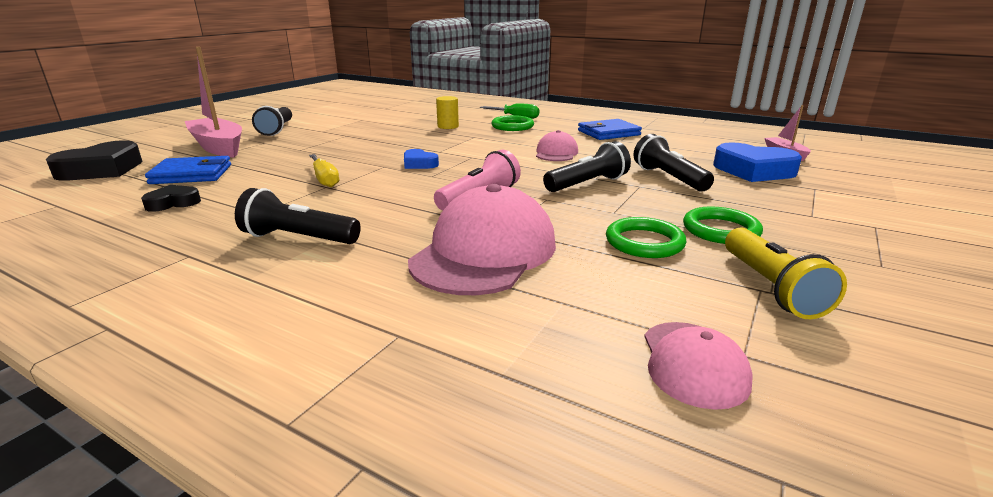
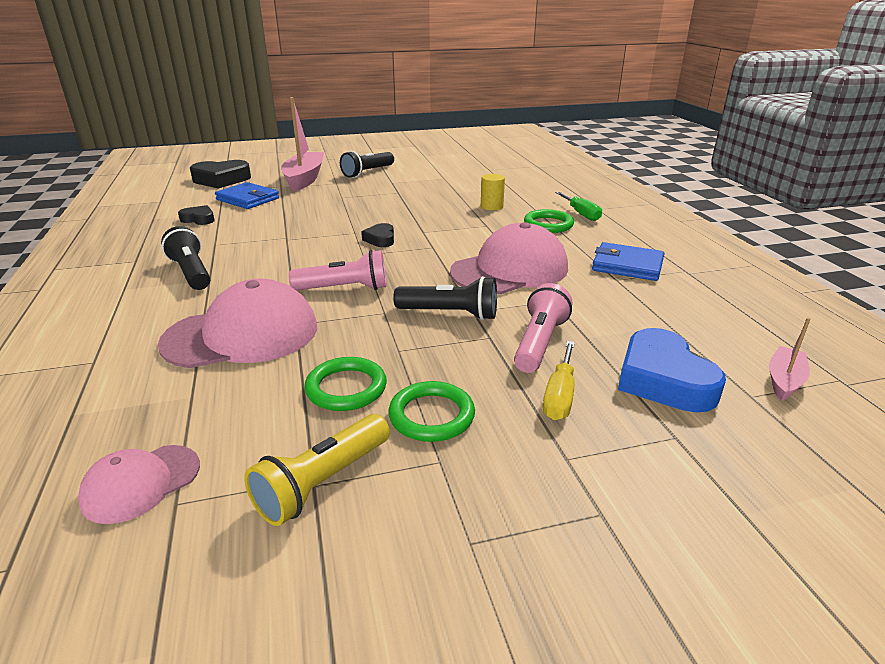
camera: 45 degrees right, 5 degrees up
(325, 179) = (297, 231): yellow screwdriver -> yellow screwdriver (559, 396)
(419, 164) = (380, 239): blue heart -> black heart
(556, 153) = (510, 270): pink cap -> pink cap, size x1.89
(668, 178) = (539, 342): black flashlight -> pink flashlight

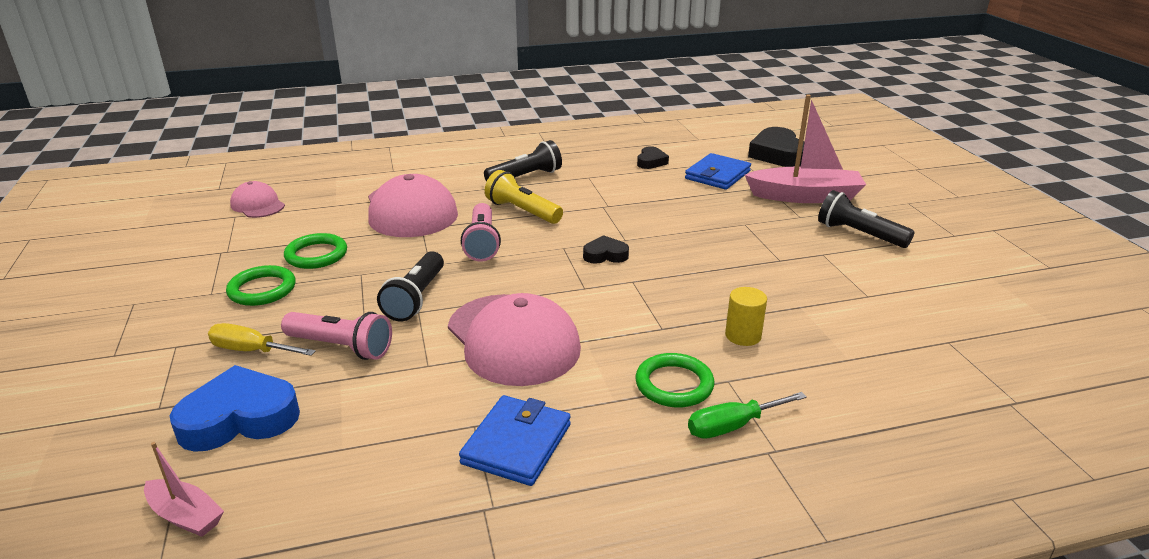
camera: 90 degrees right, 0 degrees up
(323, 483) = (220, 254): yellow flashlight -> yellow flashlight (522, 211)

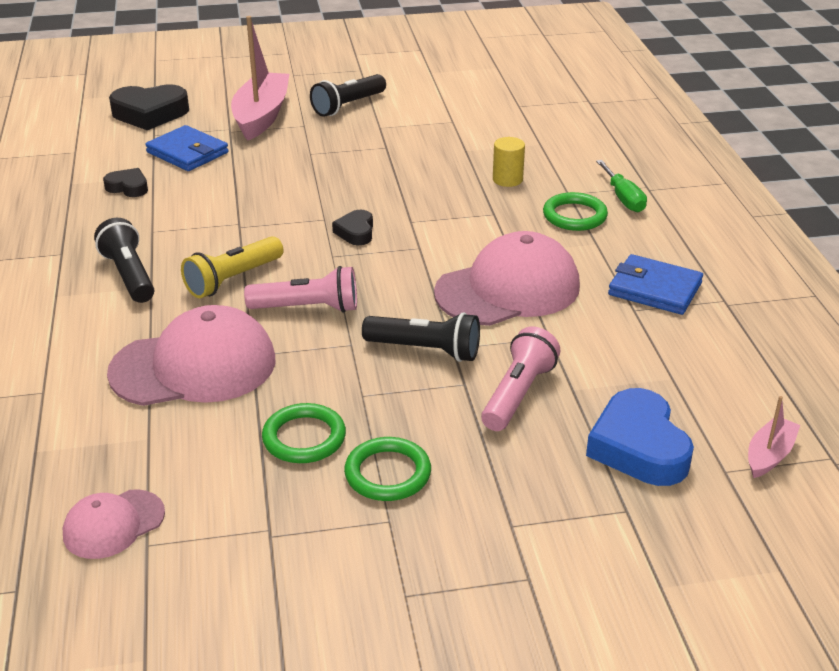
camera: 85 degrees left, 5 degrees up
(251, 350) = (523, 459): yellow screwdriver -> none

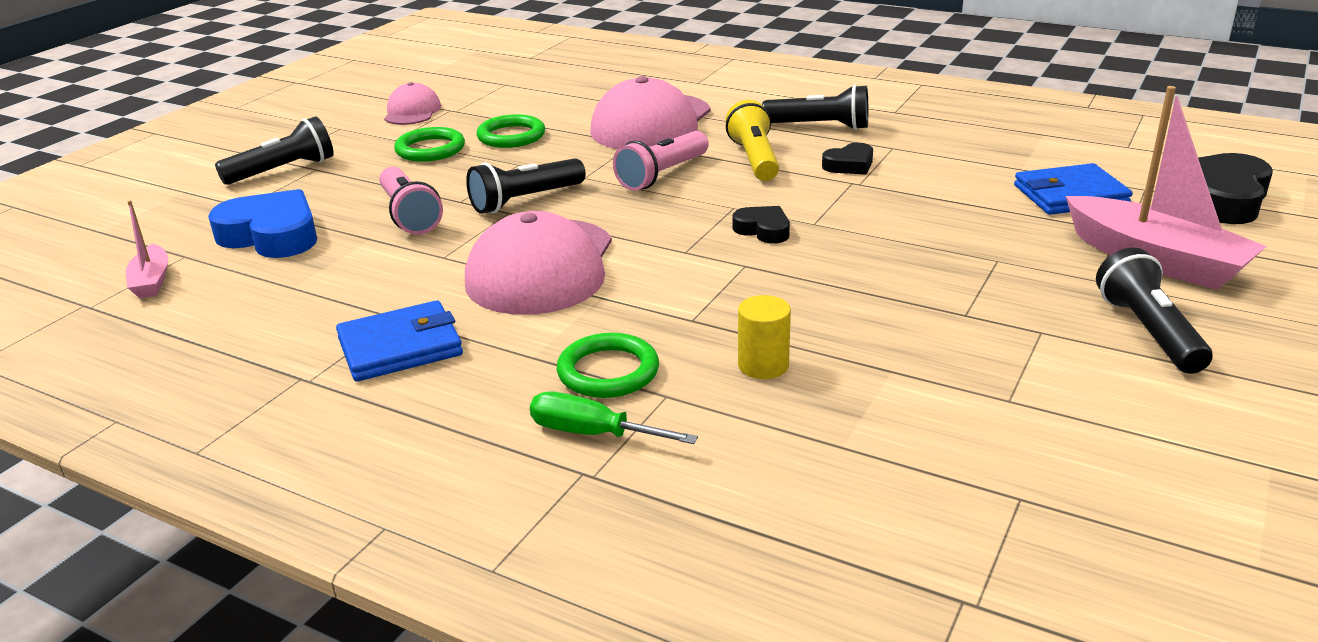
camera: 130 degrees right, 5 degrees down
(113, 524) = (536, 80): pink cap -> pink cap (412, 111)
(128, 187) = (1005, 154): black heart -> black heart (849, 165)
(542, 547) = (283, 170): none -> black flashlight

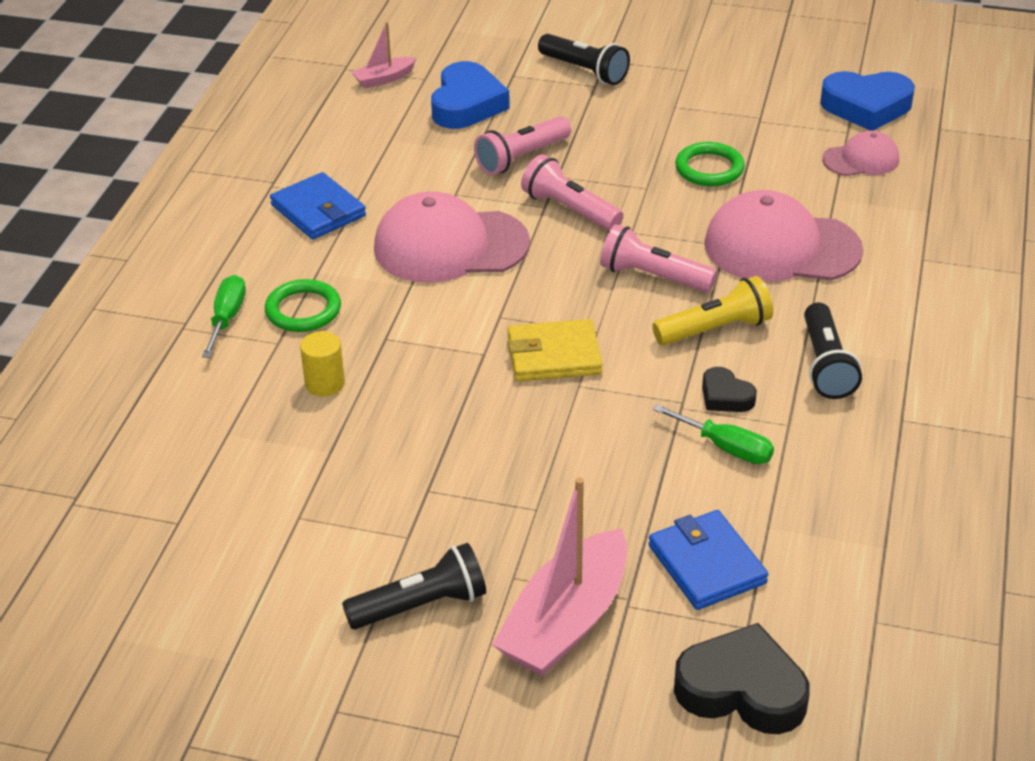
camera: 75 degrees right, 10 degrees up
(412, 111) = (744, 97): pink cap -> pink cap (861, 159)
(430, 149) = (659, 131): green ring -> none
(476, 74) = (866, 107): none -> blue heart
(525, 200) = (569, 210): black flashlight -> pink flashlight
(763, 230) = (554, 355): black heart -> yellow wallet
(919, 172) = (726, 448): none -> green screwdriver

